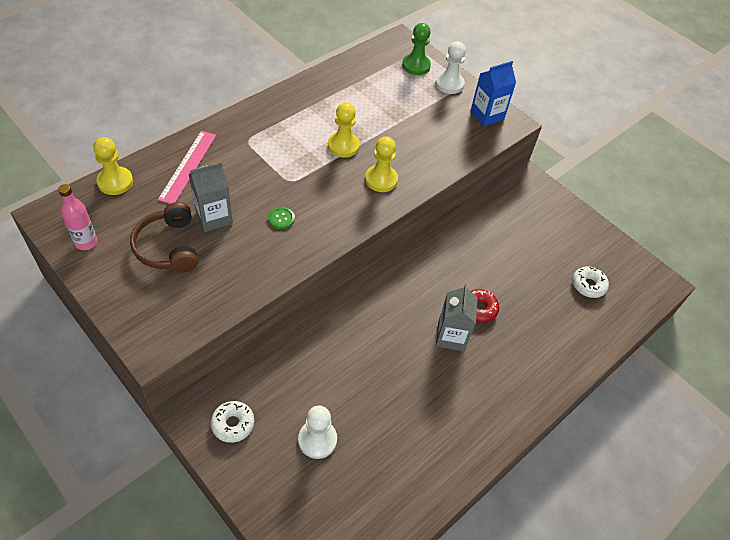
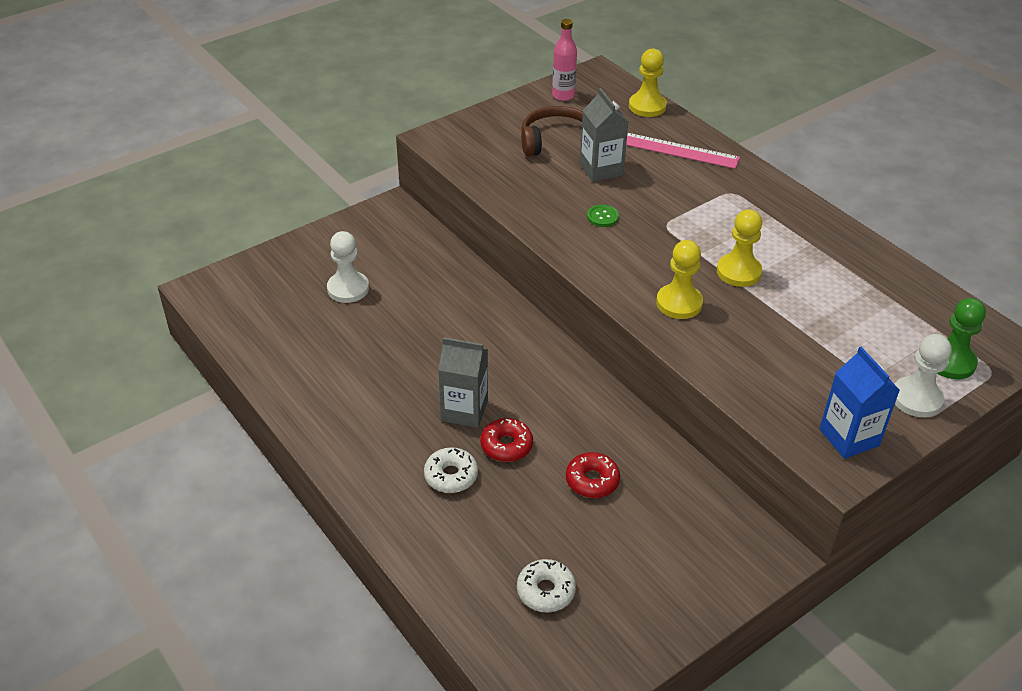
camera: 100 degrees right, 10 degrees down
(233, 424) = (377, 233): white donut -> white donut (451, 476)
(498, 261) = (592, 480): none -> red donut

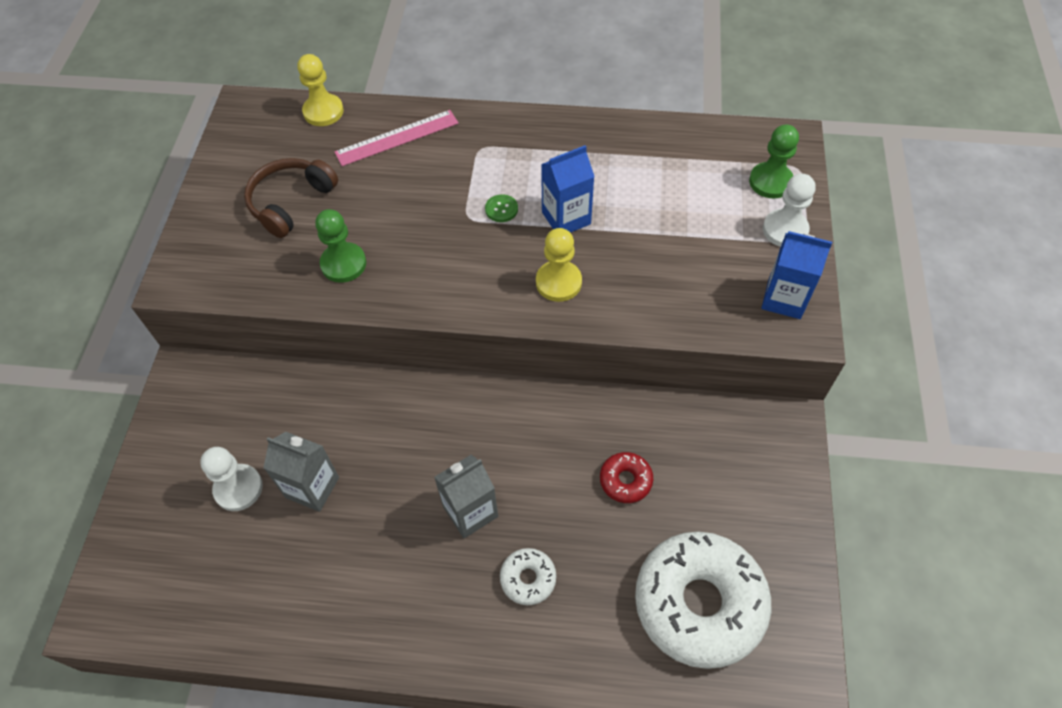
camera: 45 degrees left, 15 degrees up
(506, 445) = (536, 511): red donut -> none
(546, 195) = (343, 264): none -> green pawn
(546, 591) = (699, 603): white donut -> white donut, size x2.30
(563, 95) = (239, 151): pink bottle -> none
(601, 169) = (358, 203): grey carton -> grey carton (312, 487)
(602, 217) = (412, 249): green button -> green button (501, 209)
(738, 272) = (566, 218): yellow pawn -> blue carton

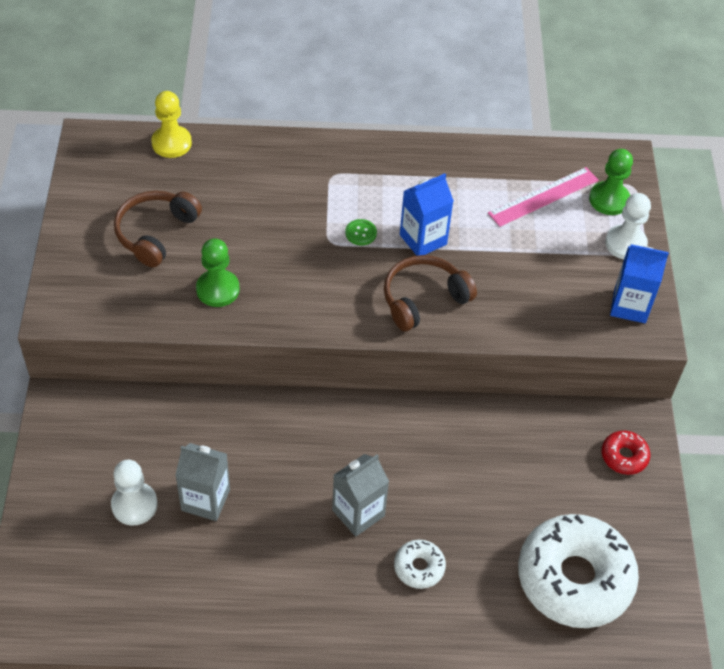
camera: 10 degrees left, 5 degrees down
(397, 138) = (249, 167): pink ruler -> pink ruler (543, 196)
(558, 282) = (423, 299): yellow pawn -> brown headphones
(625, 480) = (498, 478): red donut -> red donut (624, 456)

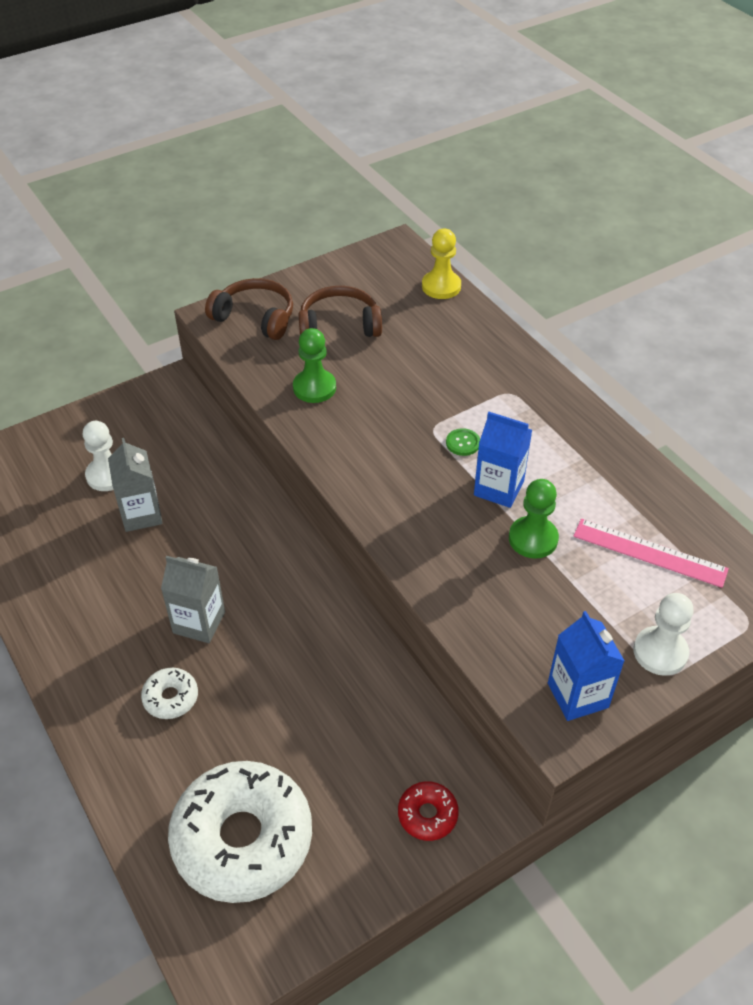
camera: 60 degrees right, 5 degrees down
(423, 299) = (428, 523): brown headphones -> brown headphones (255, 317)
(609, 200) = (706, 609): green pawn -> green pawn (533, 539)

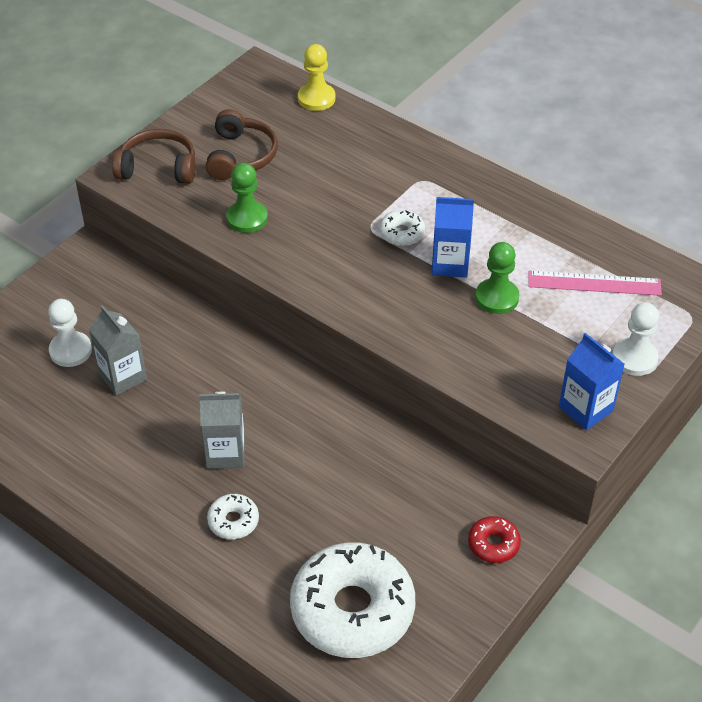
camera: 20 degrees left, 0 degrees up
(339, 325) = (241, 156): brown headphones -> brown headphones turned 120 degrees clockwise
(463, 443) = (402, 233): green button -> white donut

